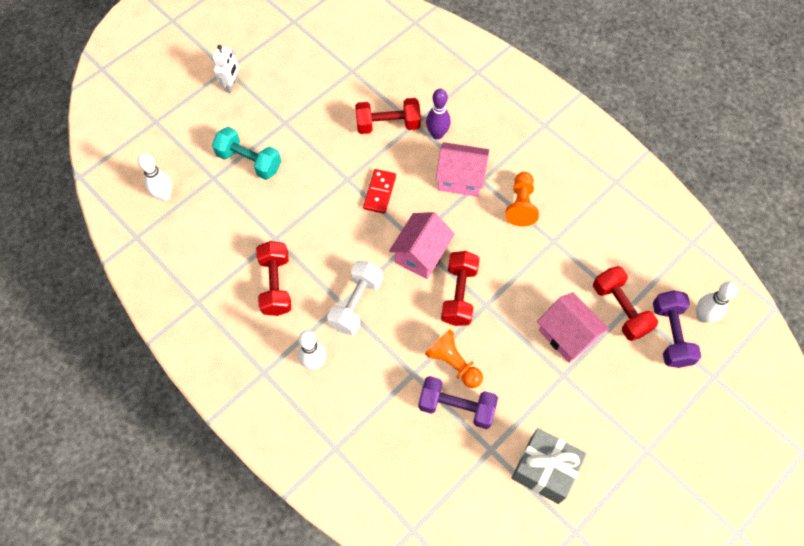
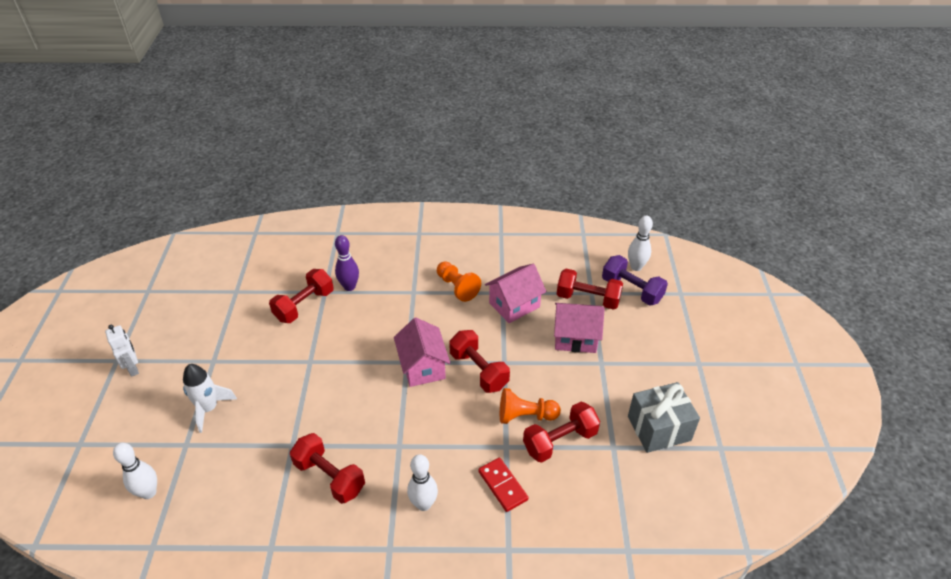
camera: 45 degrees left, 20 degrees down
(249, 161) = (209, 409): turquoise dumbbell -> white rocket
(356, 304) = (410, 436): white dumbbell -> none
(380, 192) = (346, 351): red domino -> red domino (503, 485)
(456, 407) = (560, 441): purple dumbbell -> red dumbbell
(460, 178) = (397, 301): pink house -> pink house (514, 305)

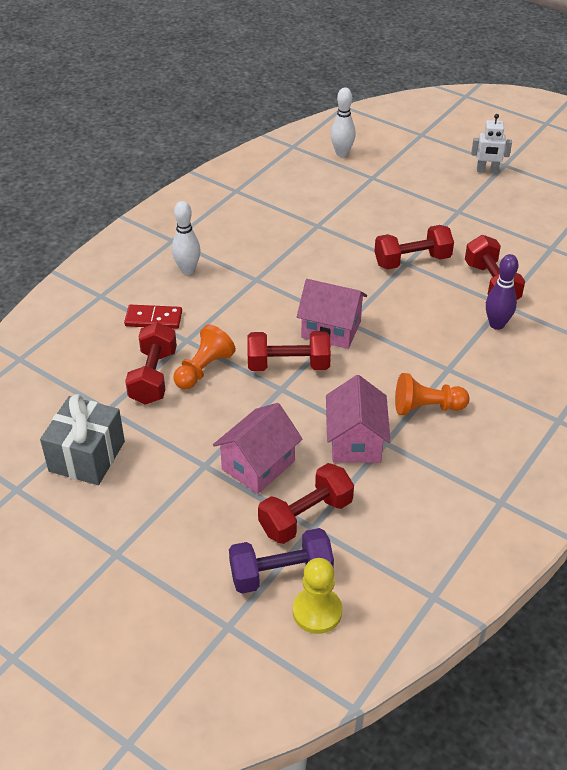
camera: 125 degrees right, 0 degrees up
(209, 409) = (400, 196): white rocket -> none
(330, 477) = (266, 233): red dumbbell -> red dumbbell (412, 261)
(636, 267) = (317, 611): white bowling pin -> yellow pawn

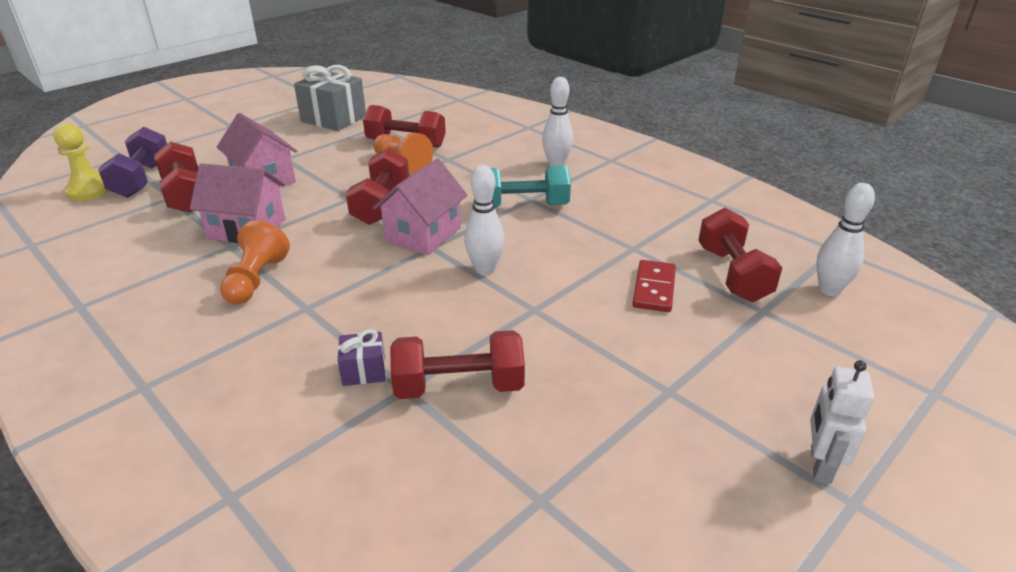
camera: 100 degrees right, 10 degrees down
(153, 319) = (485, 146): red domino -> red domino (654, 288)
(269, 282) = (523, 206): none -> turquoise dumbbell
(369, 290) = (485, 269): none -> white bowling pin
(412, 261) = (538, 315): red dumbbell -> red dumbbell (732, 274)
(496, 324) = (364, 371): purple bowling pin -> purple gift

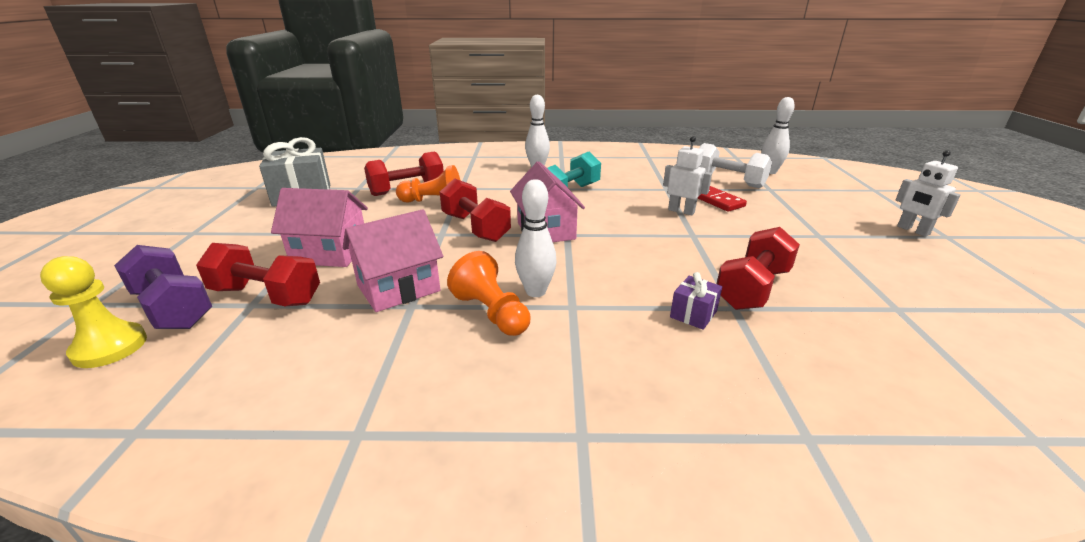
camera: 45 degrees left, 5 degrees down
(485, 269) = (624, 230): white bowling pin -> white bowling pin (535, 291)
(585, 280) = (681, 211): none -> white robot
(732, 274) = (728, 181): red dumbbell -> white dumbbell

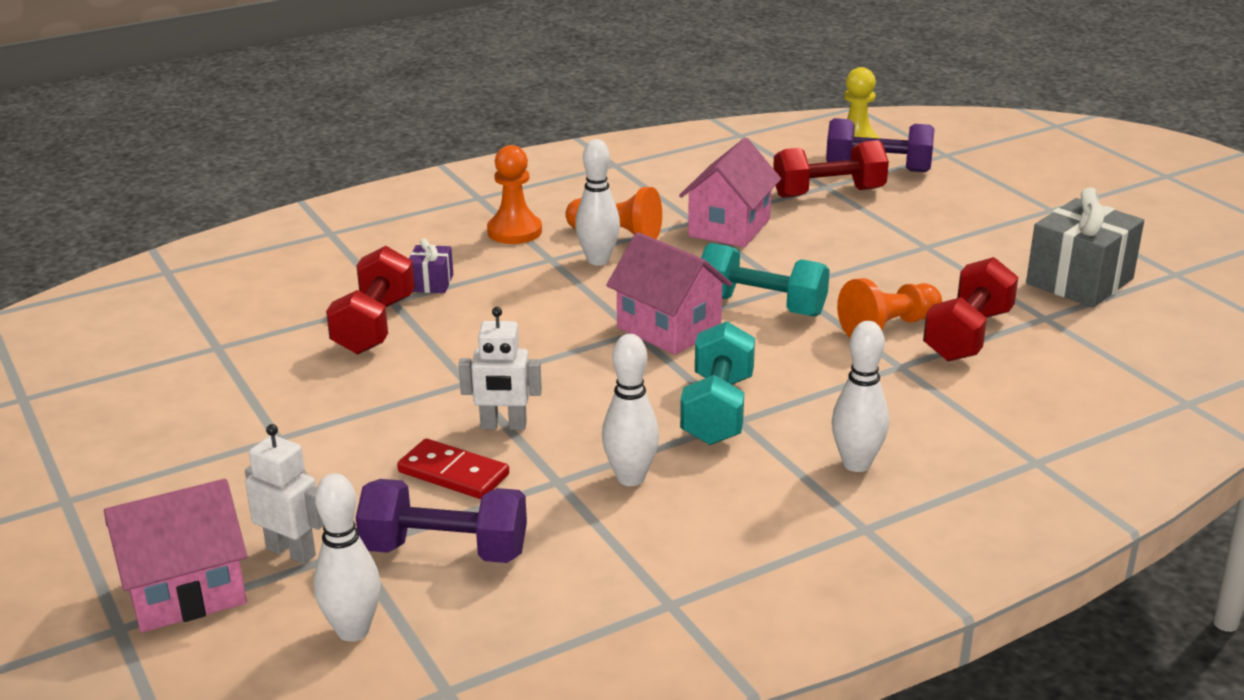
camera: 150 degrees right, 0 degrees up
(330, 253) = (860, 233): pink house -> pink house (186, 591)
(475, 228) = (761, 306): red dumbbell -> turquoise dumbbell
(580, 352) = (514, 231): none -> orange pawn
(633, 183) = (630, 478): none -> white bowling pin
(728, 181) = (445, 551): white dumbbell -> purple dumbbell
(913, 230) = (116, 497): white robot -> white robot (291, 552)

